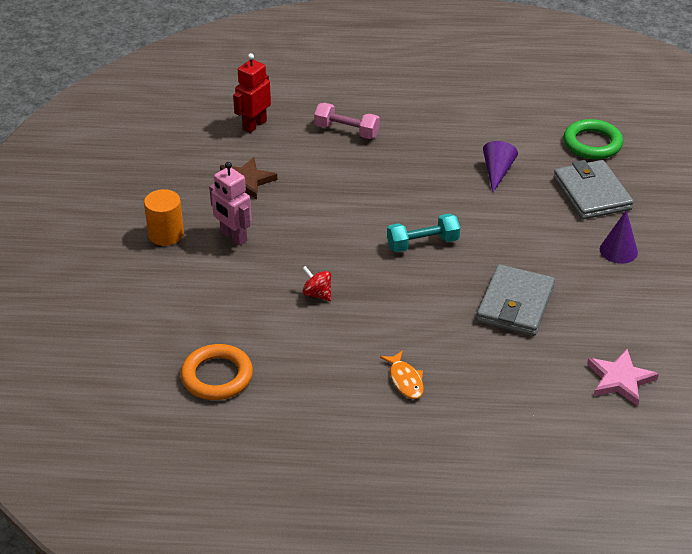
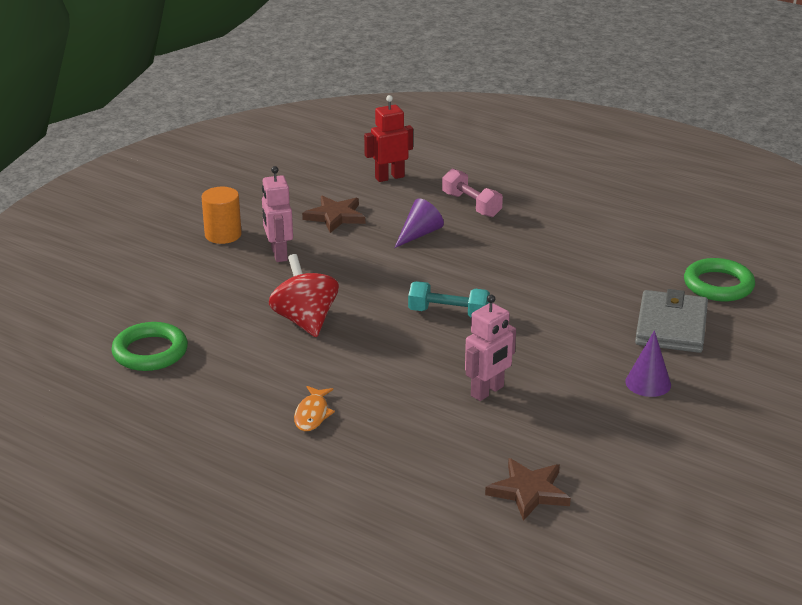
camera: 30 degrees right, 10 degrees down
(217, 376) = (150, 352): orange ring -> green ring
(317, 294) = (305, 320): red spinning top -> red spinning top, size x1.91
(497, 172) = (588, 279): purple cone -> purple cone (419, 234)
(515, 304) = (487, 391): grey wallet -> pink robot
(620, 380) = (528, 491): pink star -> brown star

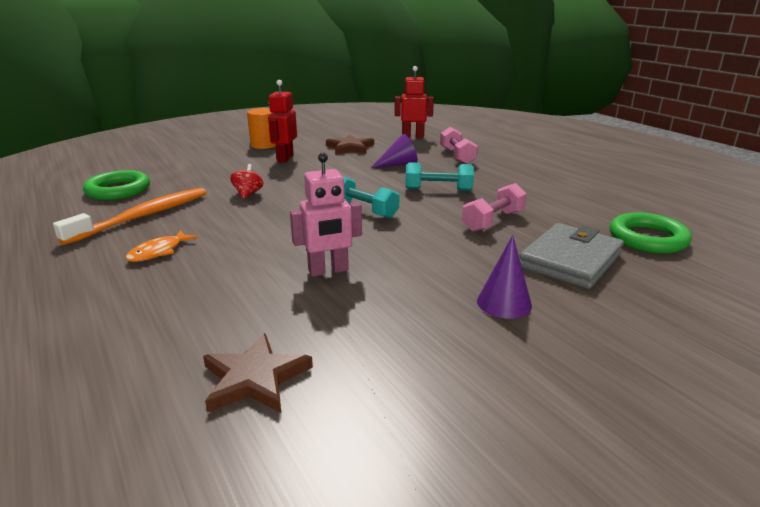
camera: 25 degrees right, 5 degrees down
(235, 379) = (143, 216): none -> orange toothbrush
(278, 254) = (285, 158): pink robot -> red robot
(305, 320) = (248, 194): red spinning top -> red spinning top, size x0.52
(496, 266) = (438, 190): none -> turquoise dumbbell
(579, 297) = (493, 221): none -> pink dumbbell

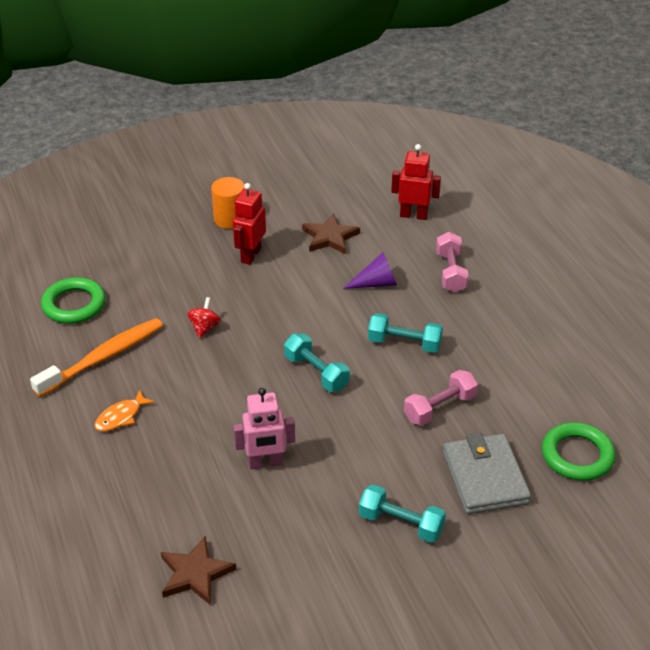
camera: 10 degrees right, 15 degrees up
(504, 303) = (401, 524): purple cone -> turquoise dumbbell
(570, 260) = (485, 477): grey wallet -> grey wallet turned 60 degrees counterclockwise

